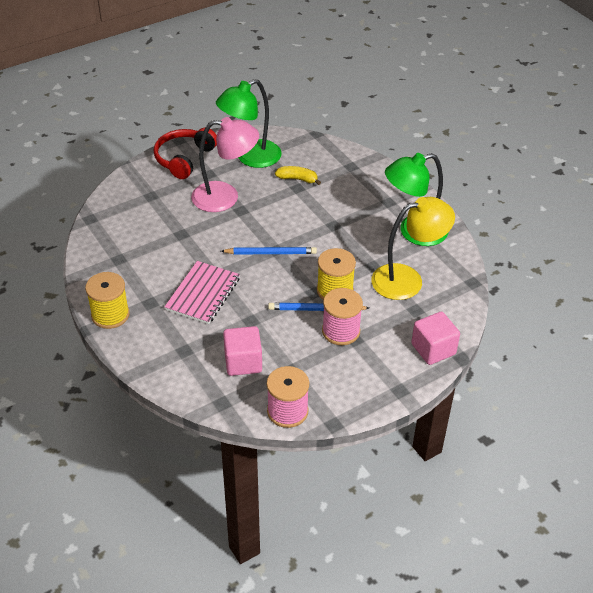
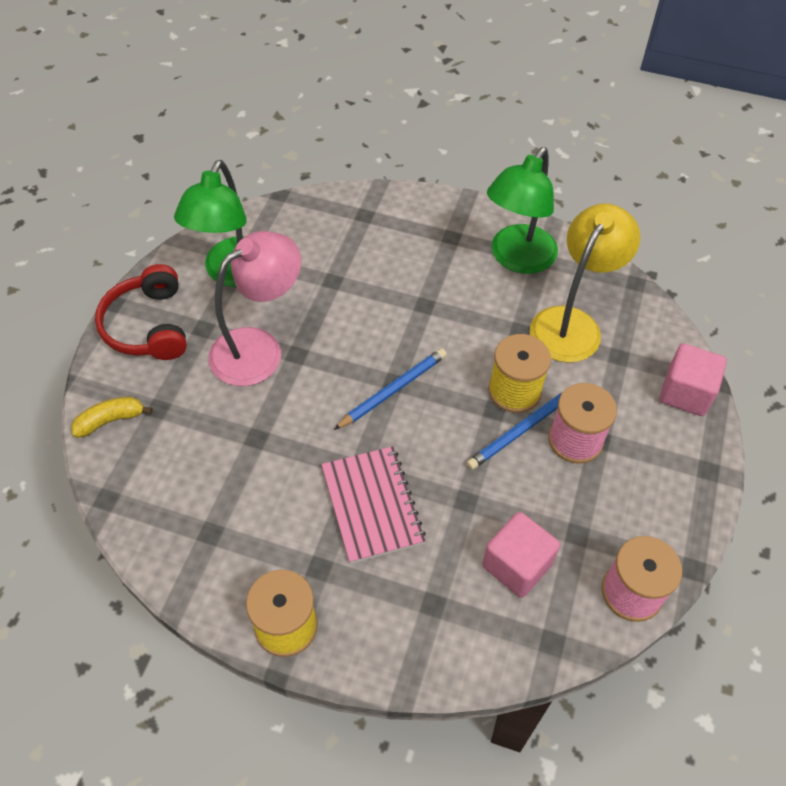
camera: 40 degrees left, 10 degrees up
(297, 179) = (321, 269): yellow banana -> yellow banana (110, 420)

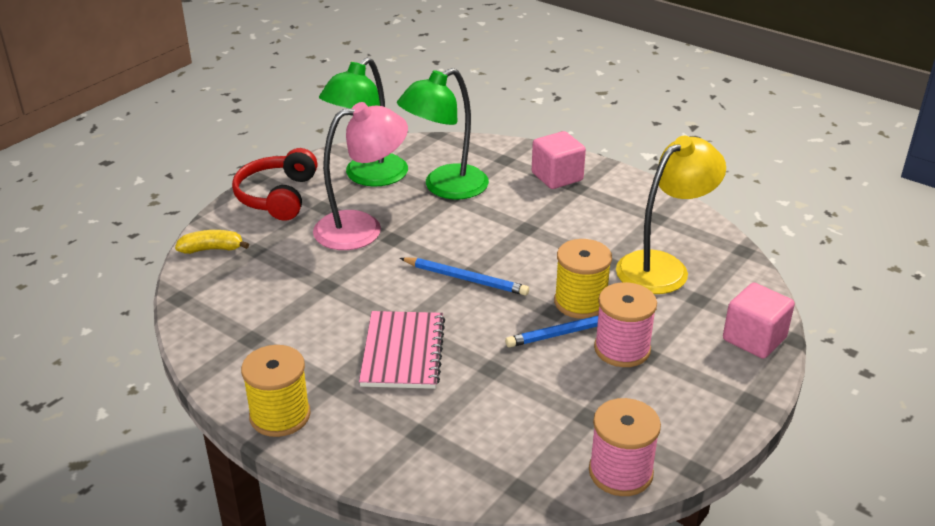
camera: 20 degrees right, 20 degrees down
(393, 390) = (465, 279): blue pencil -> blue pencil turned 45 degrees clockwise
(516, 565) = (515, 425): pink cube -> pink cube (557, 177)
(517, 259) = (632, 213): green lamp -> green lamp (445, 188)

